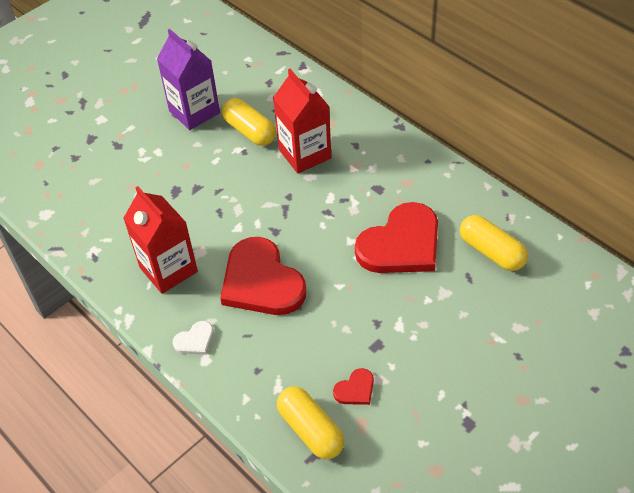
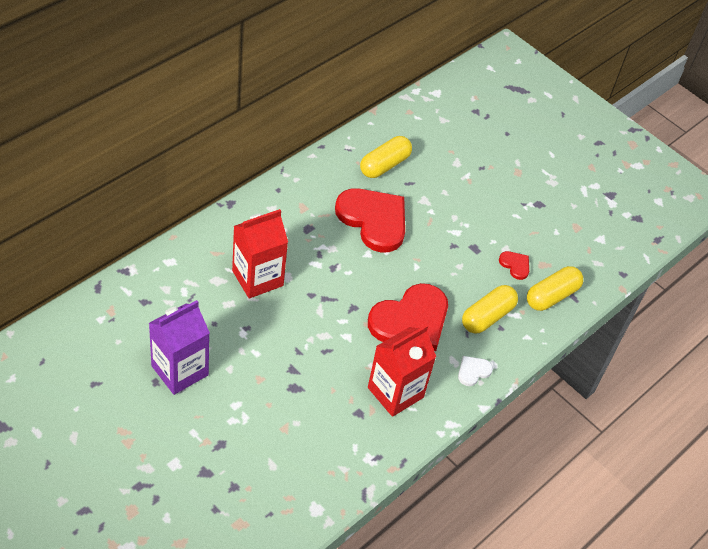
camera: 100 degrees left, 0 degrees up
(195, 340) = (473, 371): white heart -> white heart turned 90 degrees counterclockwise
(250, 131) = (218, 321): yellow capsule -> yellow capsule (487, 317)

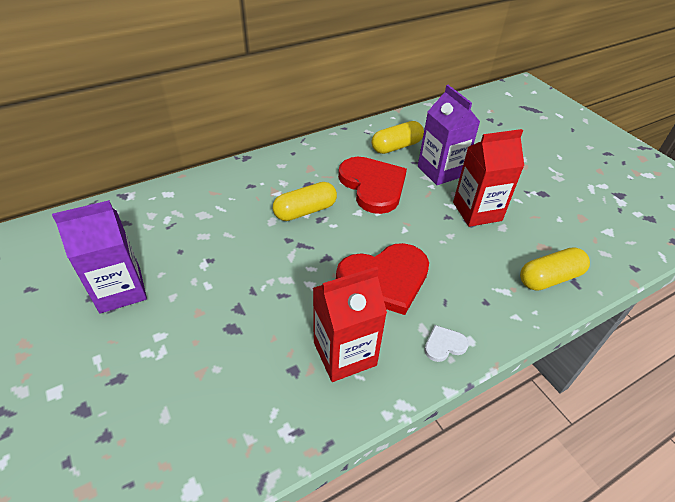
camera: 20 degrees right, 5 degrees down
(257, 278) = (242, 218): red carton -> red carton (477, 211)
(436, 191) = (440, 171): none -> purple carton
(487, 317) = (472, 288): yellow capsule -> yellow capsule (305, 211)
(515, 265) = (511, 243): red heart -> none

